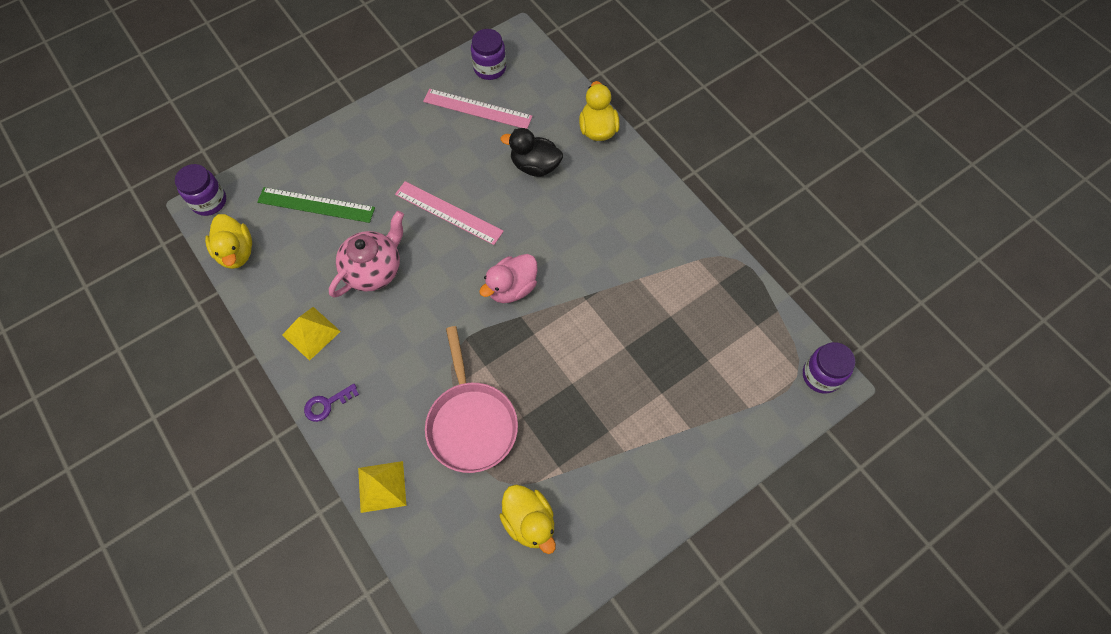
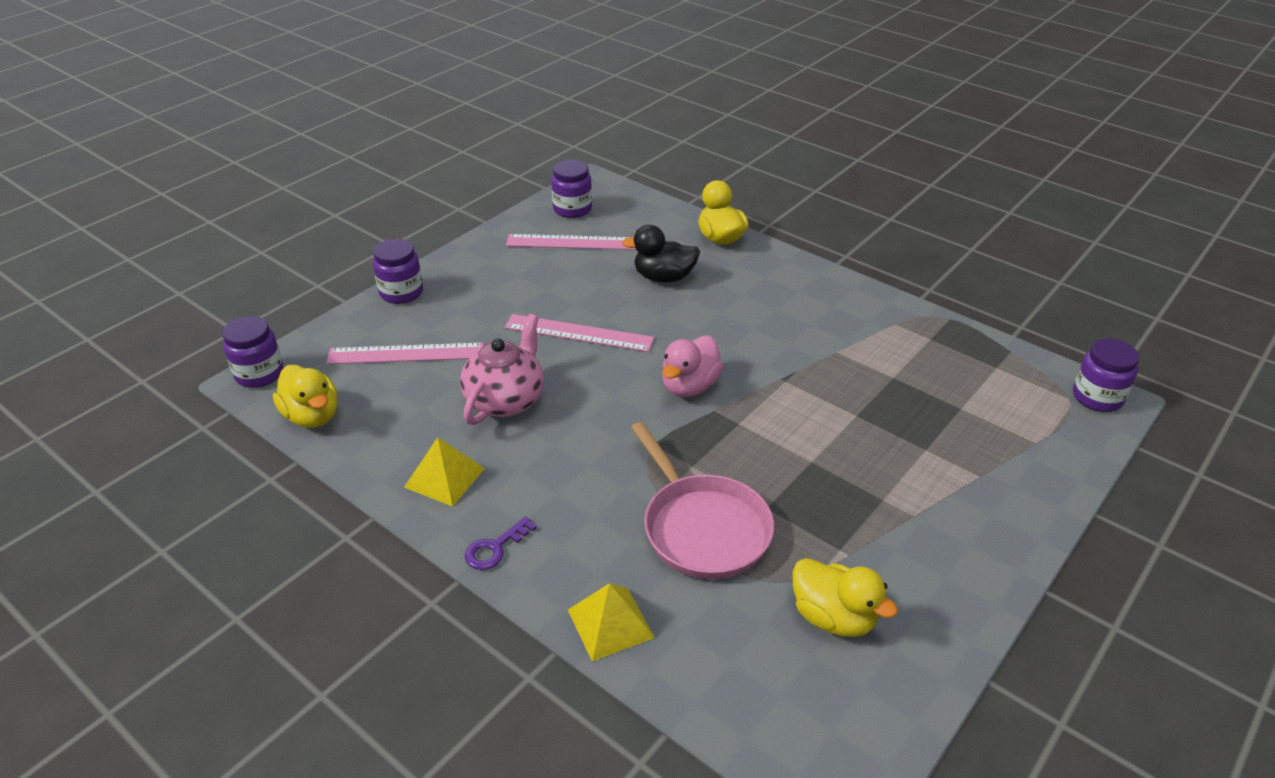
camera: 15 degrees left, 25 degrees down
(316, 205) = (406, 354): green ruler -> pink ruler
(329, 138) = (401, 293): none -> purple jar

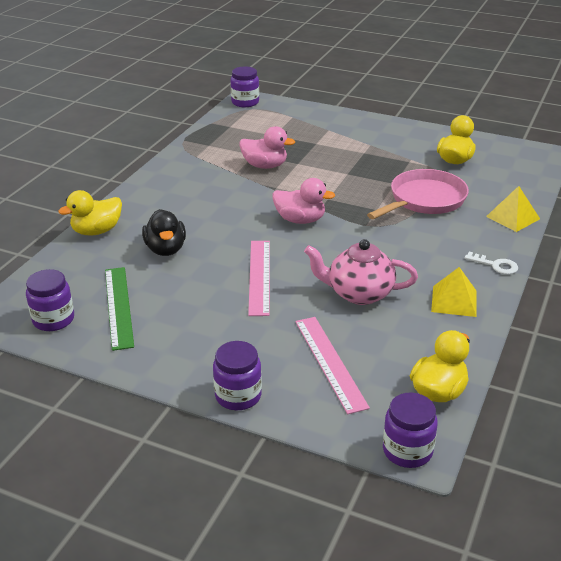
camera: 105 degrees left, 5 degrees down
(495, 548) = (496, 265): purple key -> white key
(573, 242) = (118, 306): pink ruler -> green ruler
(854, 381) = (265, 166): none -> pink duck

